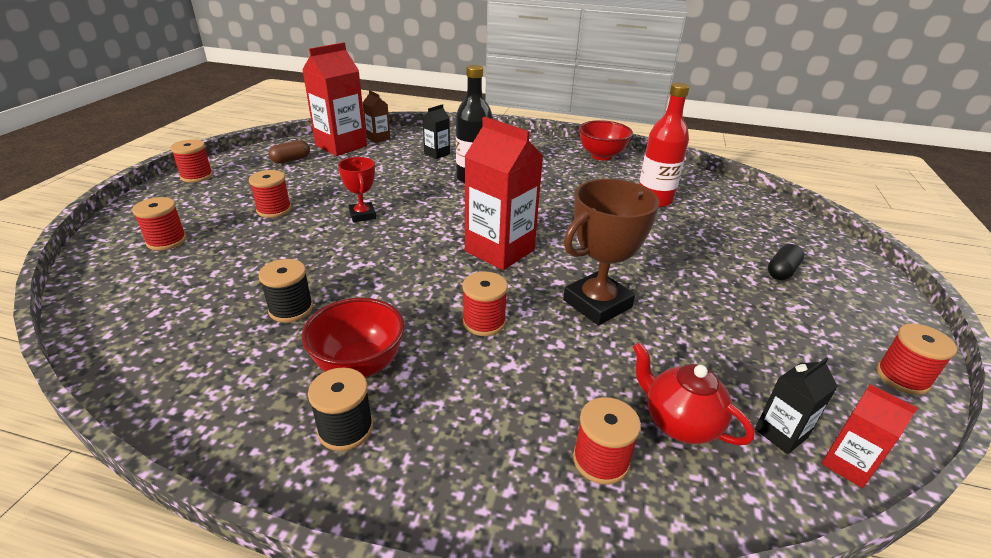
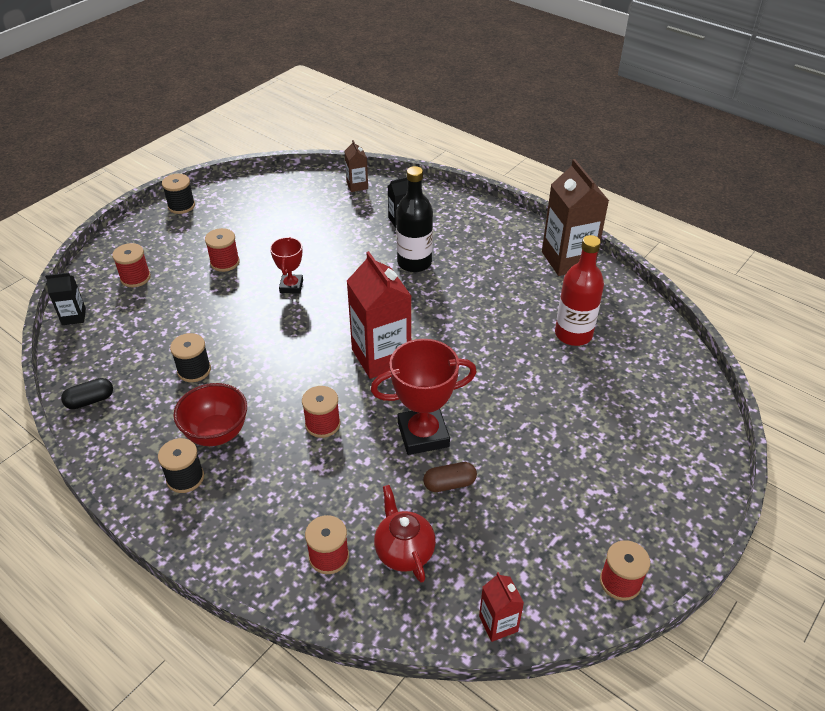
camera: 25 degrees right, 10 degrees up
(197, 176) = (181, 206): red spool -> black spool
(291, 160) = (265, 201): brown capsule -> brown capsule (449, 484)
(341, 146) = (317, 190): red carton -> none
(597, 304) = (423, 435): brown trophy -> red trophy
(601, 156) = (568, 260): red bowl -> brown carton
(781, 433) = (471, 586): black carton -> black carton (74, 317)
(782, 271) = (621, 452): black capsule -> black capsule (90, 401)

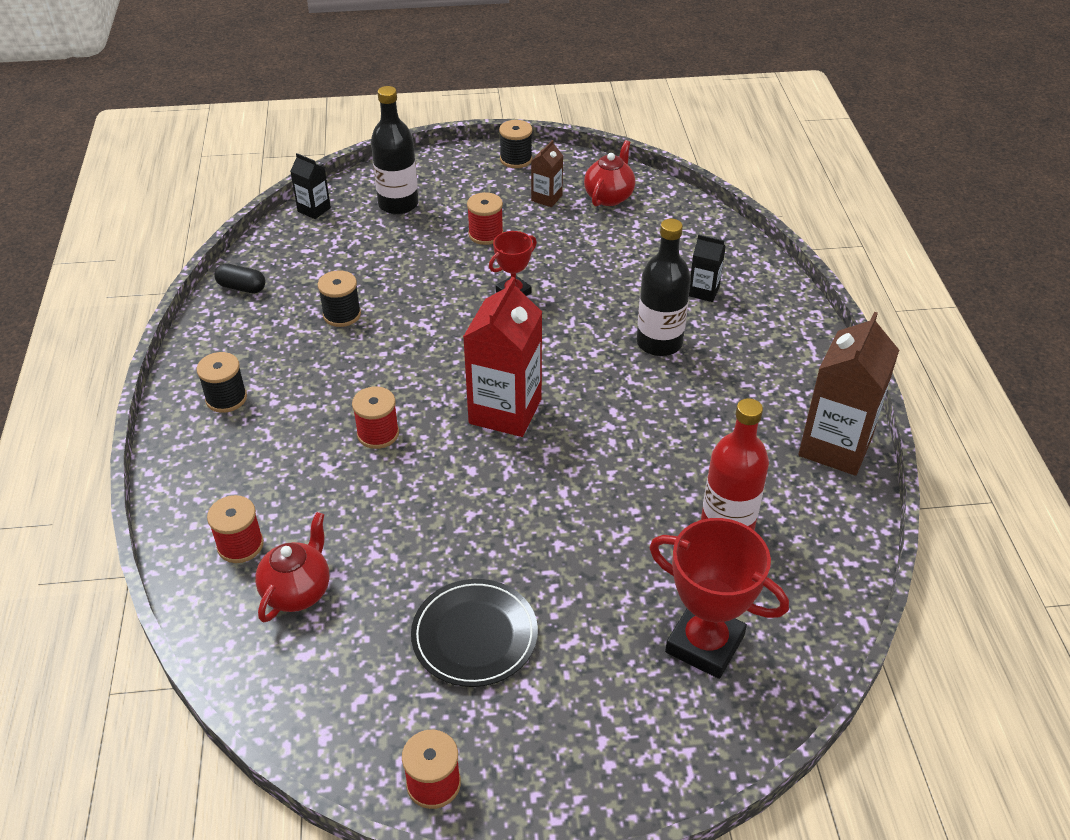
camera: 45 degrees right, 0 degrees up
(135, 278) = (398, 204): red spool -> black bottle
(216, 433) = (291, 379): red bowl -> none
(274, 197) = (609, 197): none -> red teapot
(357, 185) = (707, 230): brown carton -> brown carton (546, 198)
(423, 435) = (446, 508): red trophy -> red trophy (704, 644)
(449, 484) = (409, 568): brown capsule -> none
(498, 624) = (287, 716): red carton -> none
(534, 489) = (474, 636): none -> black plate

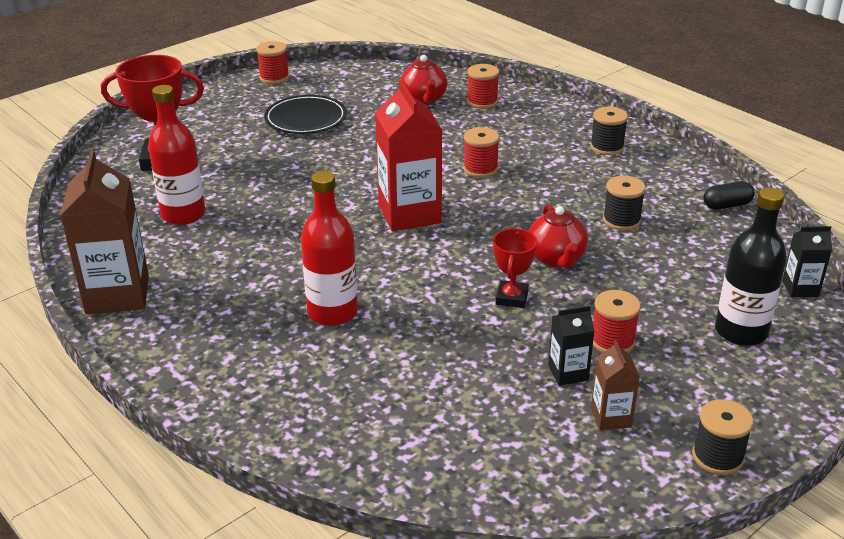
camera: 145 degrees right, 10 degrees down
(609, 197) = (545, 457): red teapot -> red teapot (556, 259)
(659, 343) = (332, 312): black bottle -> red bottle
(703, 291) = (329, 383): black carton -> black carton (568, 373)

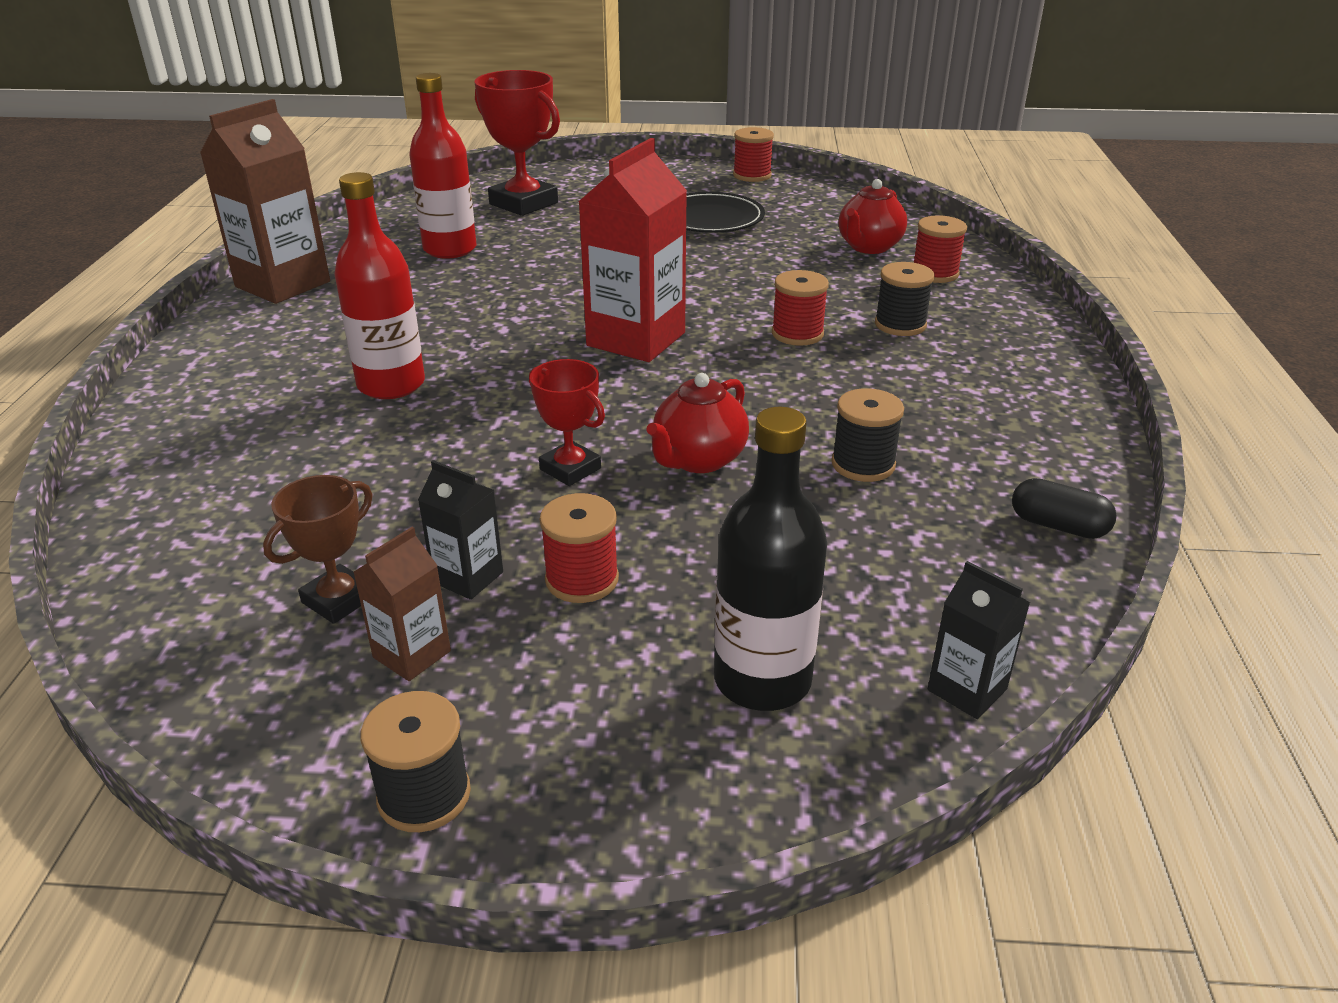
camera: 45 degrees right, 0 degrees up
(512, 298) = (570, 469): red trophy -> red trophy turned 75 degrees clockwise
(536, 421) = (338, 600): none -> brown trophy
(607, 147) = (1007, 381): black spool -> black spool (900, 325)

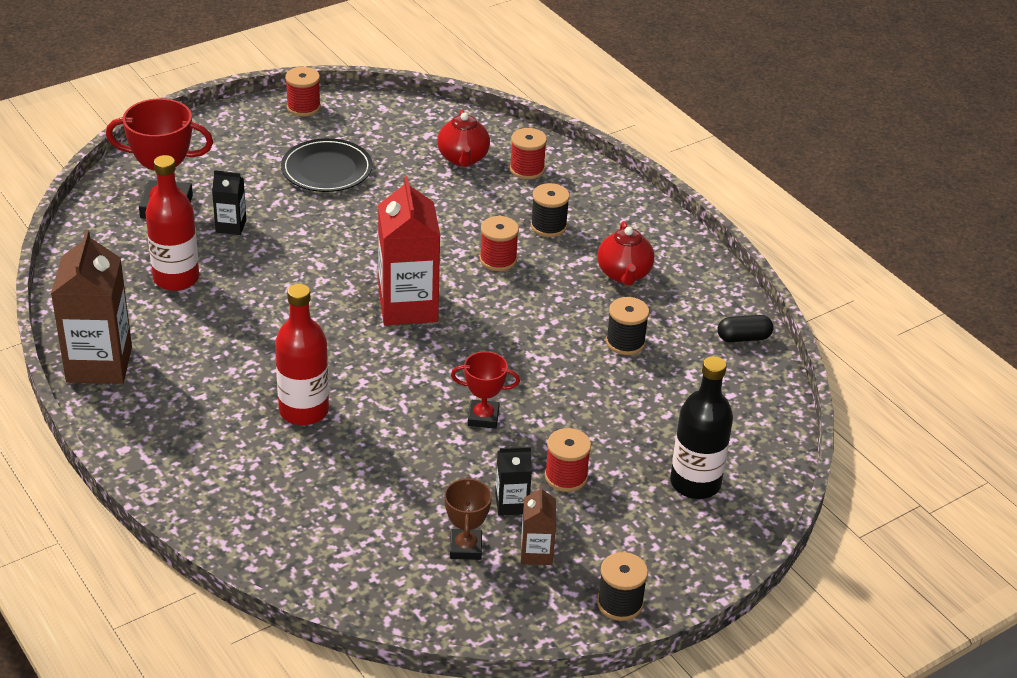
camera: 40 degrees left, 5 degrees up
(698, 460) = (542, 379): red teapot -> red teapot (624, 275)
(967, 689) = (775, 444): black carton -> black carton (231, 226)

